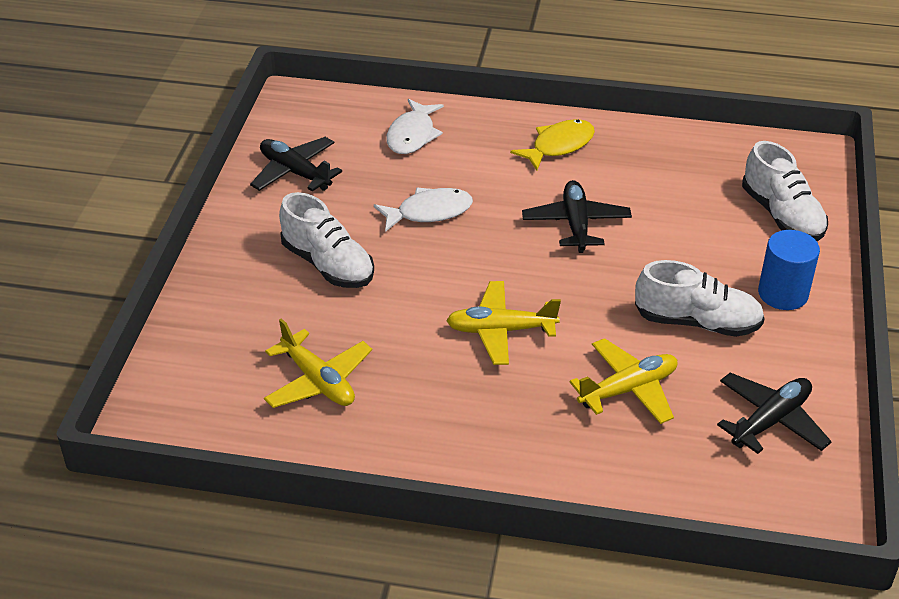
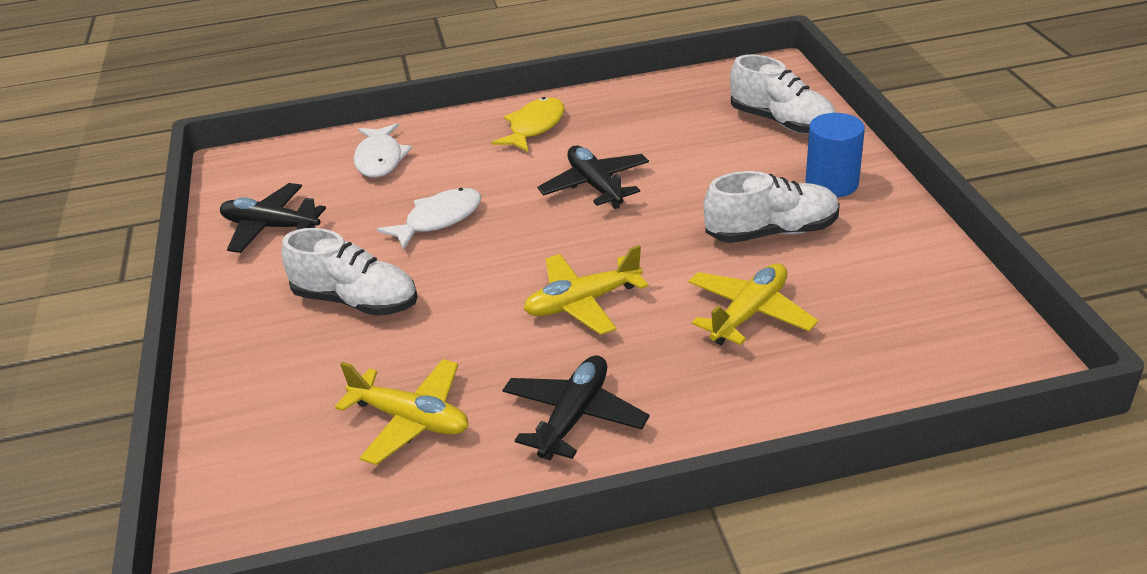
camera: 20 degrees left, 5 degrees down
(770, 421) = (905, 294): black plane -> black plane (574, 416)

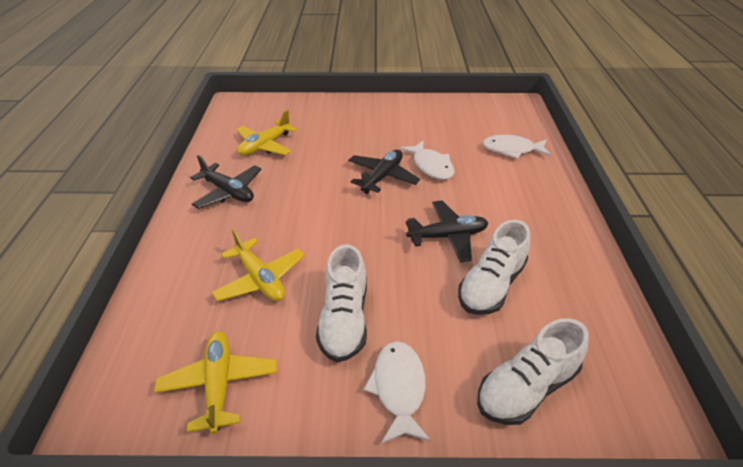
camera: 100 degrees right, 5 degrees up
(271, 227) = (447, 114): black plane -> black plane (382, 177)
(356, 301) = (365, 135): white shoe -> white shoe (491, 285)
(534, 127) = (544, 219): yellow fish -> none
(583, 303) = (317, 209): yellow plane -> yellow plane (219, 384)
(831, 183) = (399, 388): blue cylinder -> white fish

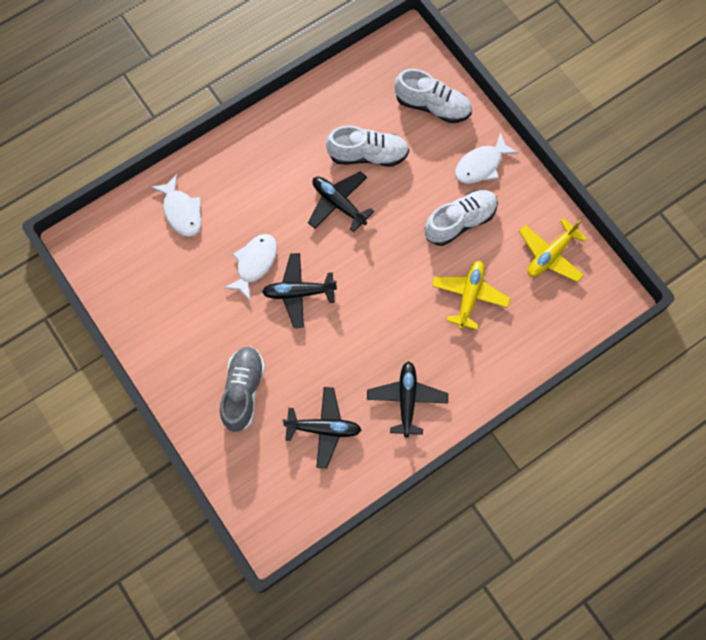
camera: 125 degrees left, 30 degrees up
(265, 145) = (323, 428): yellow plane -> black plane
(335, 125) = (243, 391): none -> grey shoe

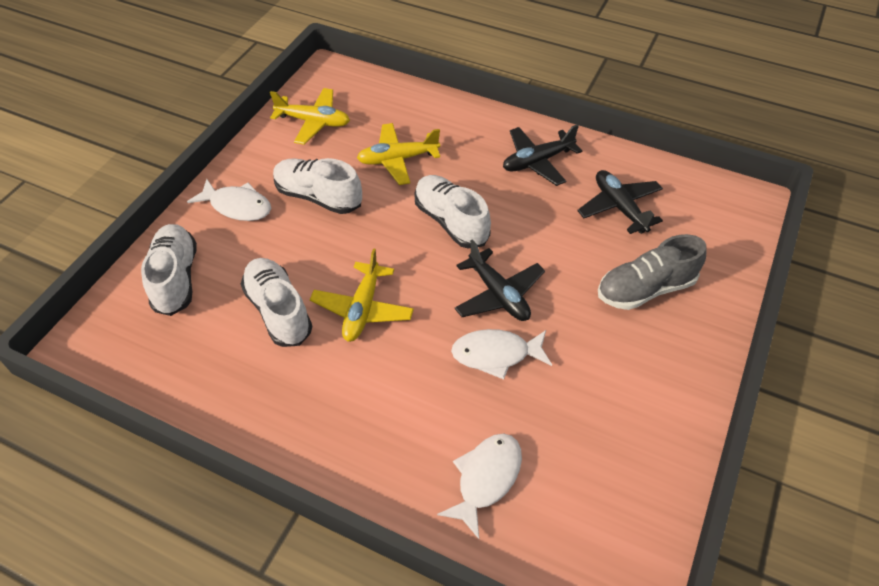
camera: 120 degrees left, 20 degrees down
(338, 204) = (363, 309): black plane -> yellow plane
(382, 299) = (451, 221): none -> white shoe

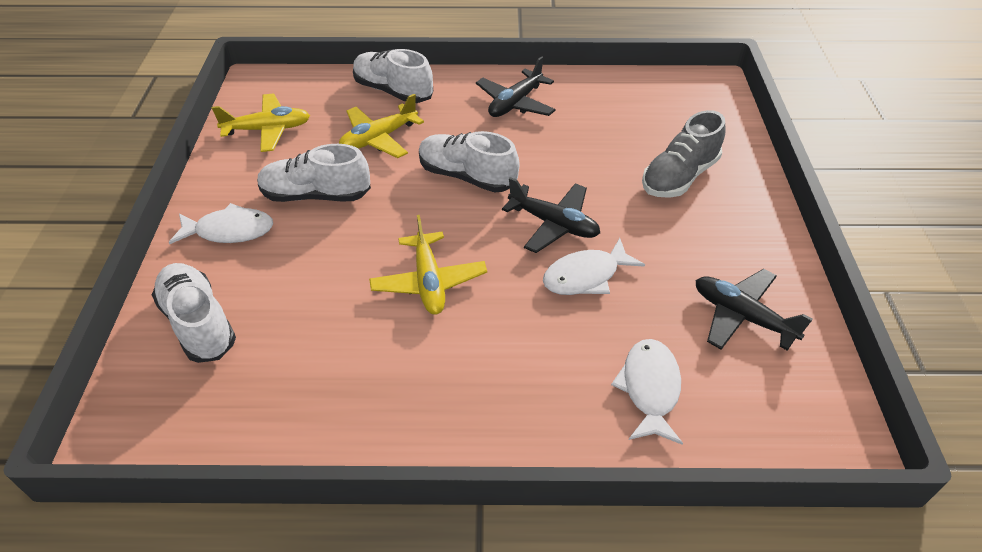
camera: 25 degrees left, 5 degrees down
(278, 311) = (339, 314): white shoe -> white shoe (393, 91)
(619, 207) = (613, 119): black plane -> black plane (742, 316)

